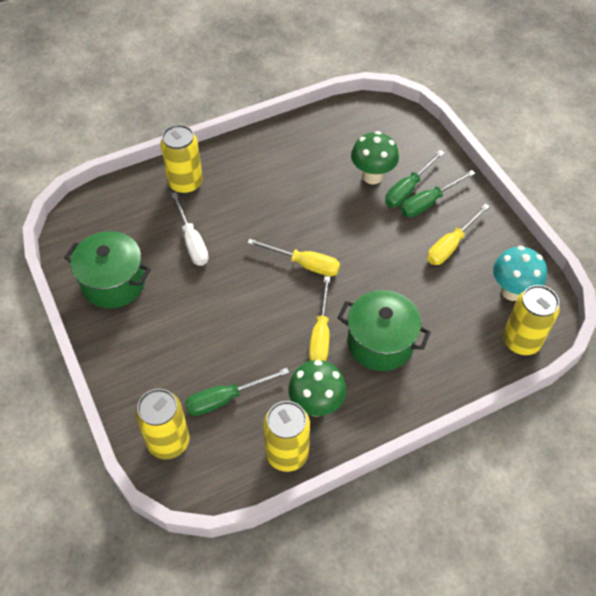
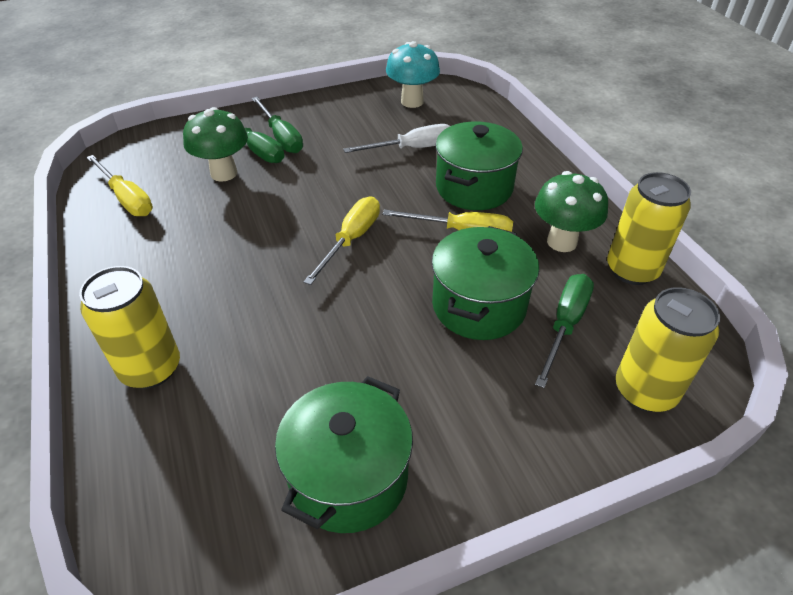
camera: 85 degrees left, 10 degrees down
(192, 241) = (281, 360): white screwdriver -> white screwdriver (412, 148)
(225, 398) = (565, 325): green screwdriver -> green screwdriver turned 135 degrees counterclockwise
(242, 345) = (479, 306): none -> green pot
(451, 245) = (346, 129): yellow screwdriver -> yellow screwdriver (127, 198)
(521, 341) = (470, 104): yellow can -> none

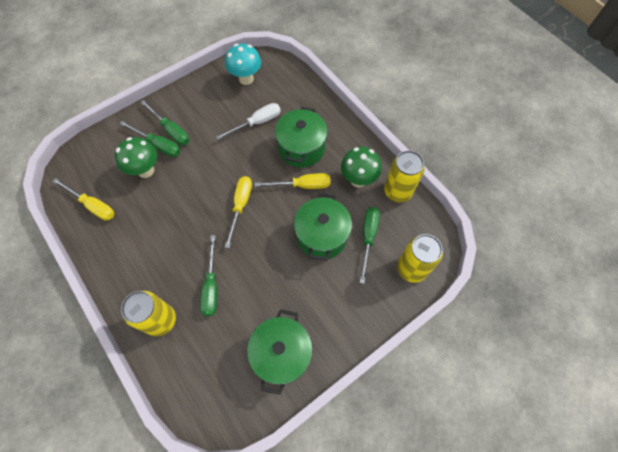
camera: 15 degrees left, 20 degrees up
(259, 337) = (211, 286): none -> green screwdriver

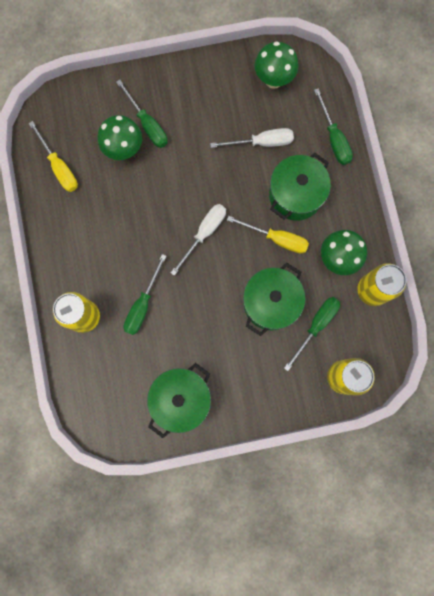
camera: 25 degrees right, 15 degrees up
(171, 130) = (167, 112): green screwdriver -> green screwdriver (333, 138)
(240, 206) = (204, 233): yellow screwdriver -> white screwdriver
(246, 79) = (273, 79): turquoise mushroom -> green mushroom

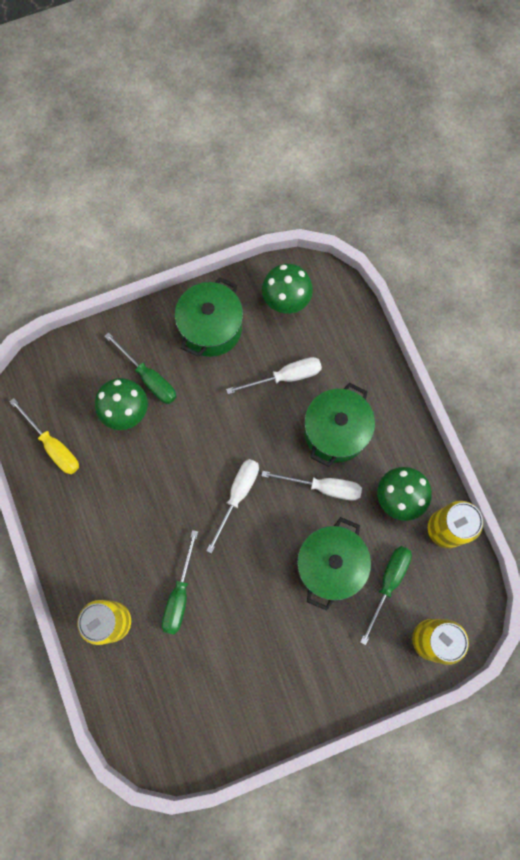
camera: 10 degrees left, 5 degrees down
(181, 399) = (245, 702): green pot -> green pot (211, 328)
(276, 238) = (323, 487): yellow screwdriver -> white screwdriver
(333, 138) = (367, 358): green screwdriver -> none

